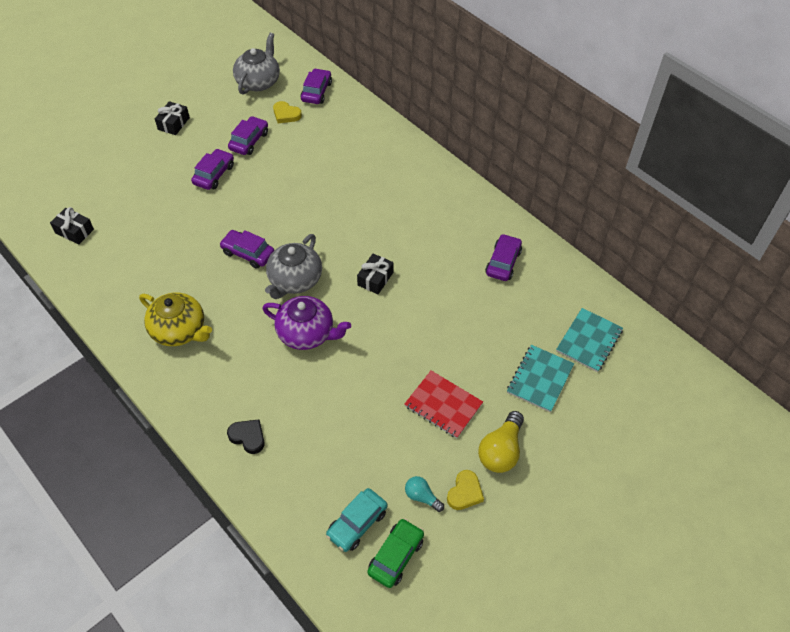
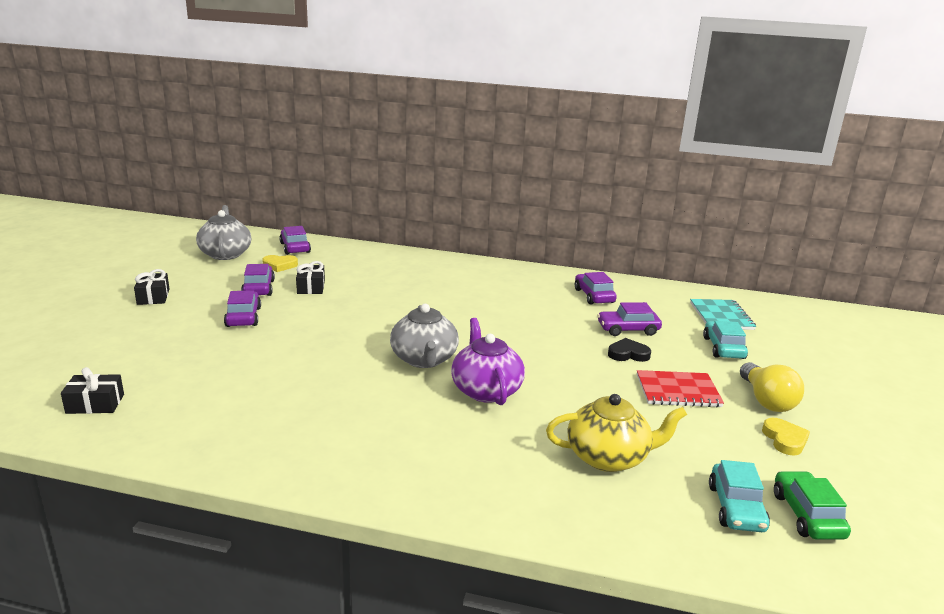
camera: 35 degrees left, 30 degrees down
(179, 330) = (337, 437): yellow teapot -> yellow teapot (608, 457)
(248, 253) = (349, 357): purple car -> purple car (628, 329)
(248, 437) = (530, 491): black heart -> black heart (628, 354)
(306, 333) = (486, 390): purple teapot -> purple teapot turned 90 degrees counterclockwise
(375, 279) = (502, 335): black gift -> black gift (311, 287)
(422, 497) = (757, 459): turquoise light bulb -> none
(540, 379) = (723, 348): turquoise notebook -> turquoise car

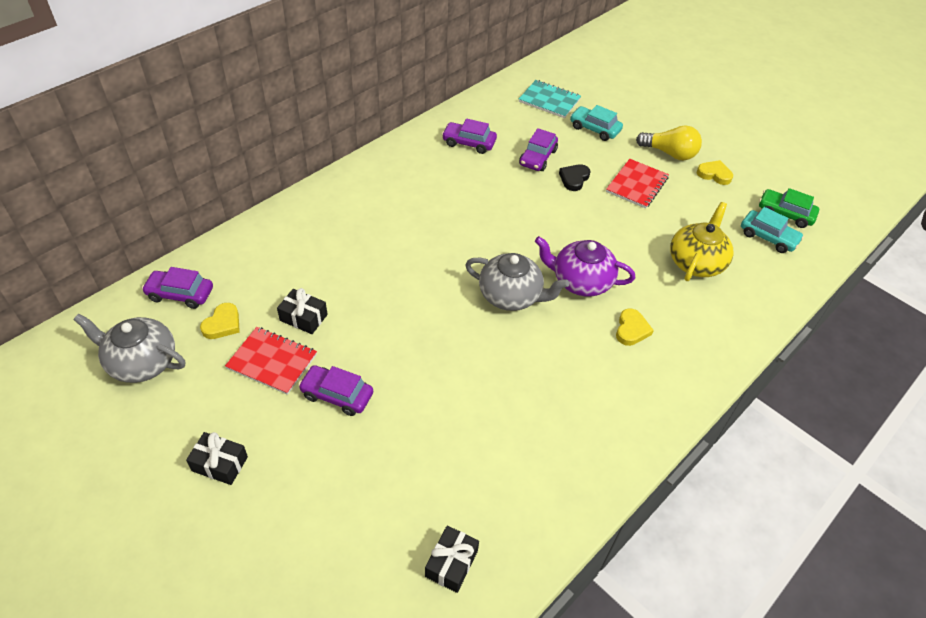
camera: 60 degrees left, 25 degrees up
(258, 288) = (272, 361): purple car -> red notebook
(450, 435) = (631, 330): none -> yellow heart

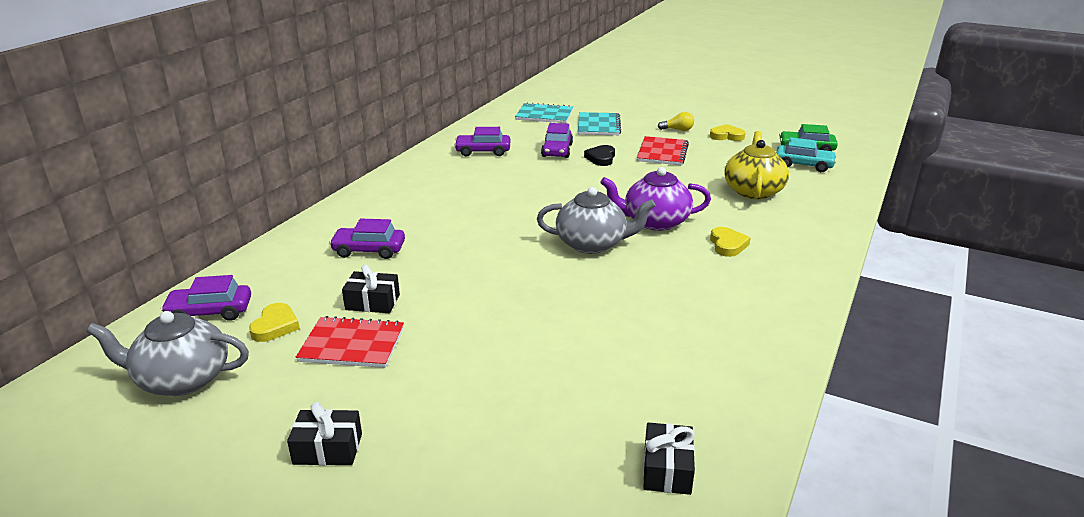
camera: 15 degrees left, 20 degrees down
(337, 395) = (446, 356): purple car -> purple car (369, 250)
(594, 129) = (598, 125): turquoise car -> turquoise notebook
(670, 153) = (678, 130): yellow light bulb -> yellow light bulb, size x0.57

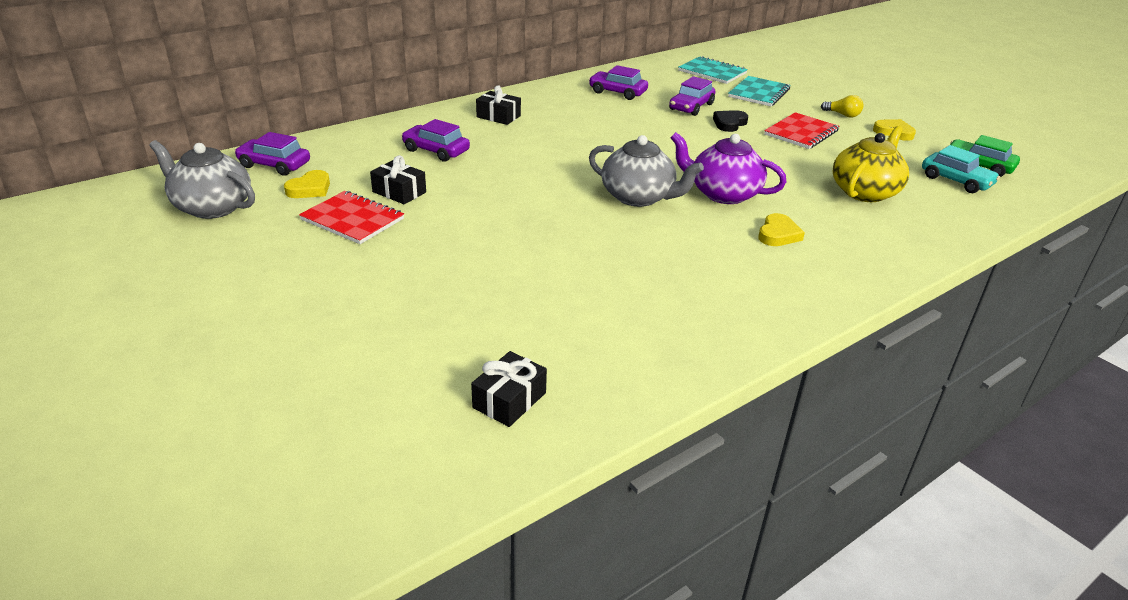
camera: 25 degrees right, 5 degrees up
(328, 449) = (263, 288): black gift -> black gift (498, 116)

